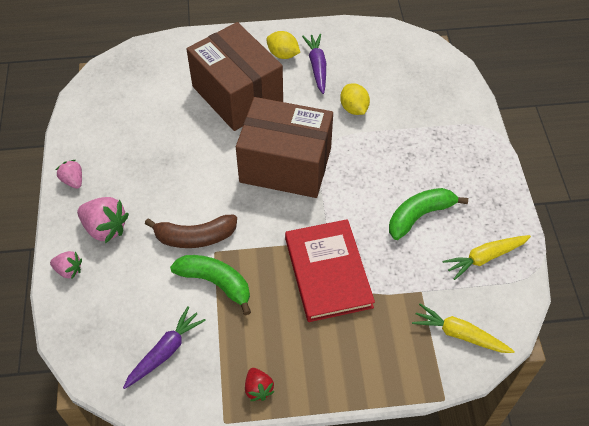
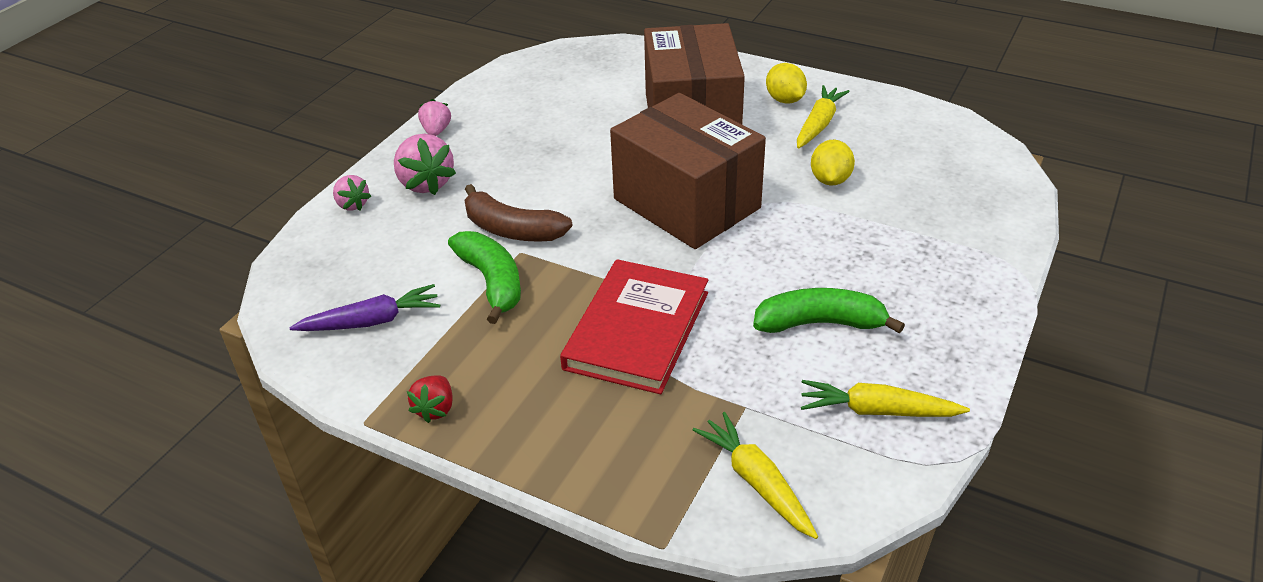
camera: 35 degrees right, 15 degrees down
(317, 67) = (818, 124): purple carrot -> yellow carrot

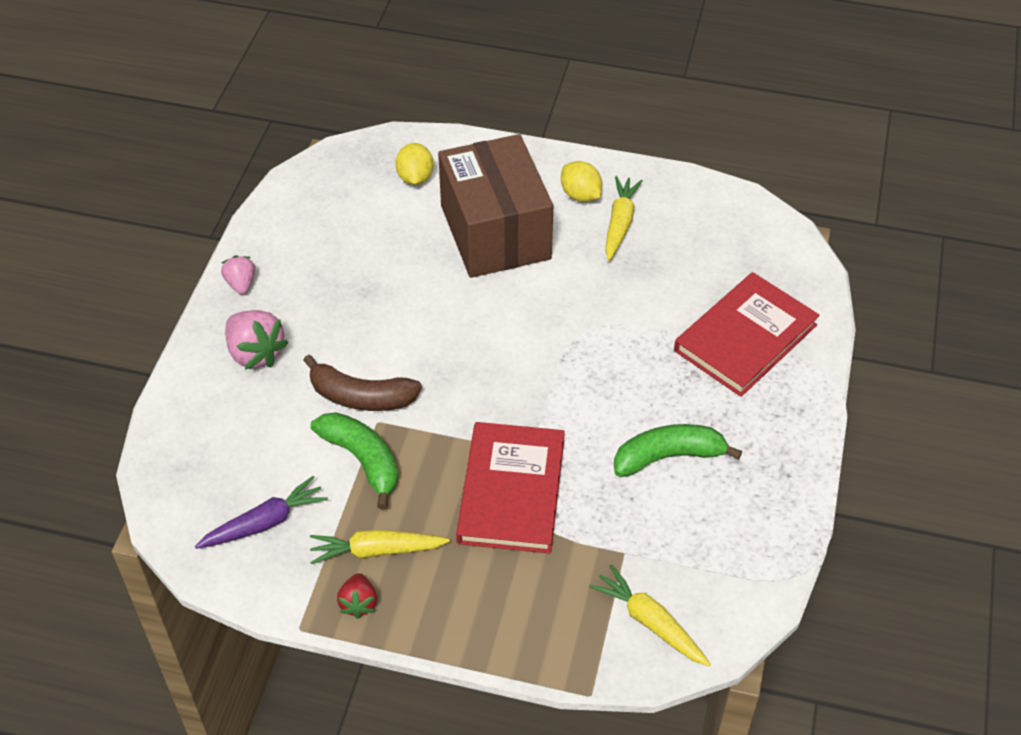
camera: 15 degrees left, 10 degrees up
(352, 204) = (191, 390): pink strawberry -> none
(686, 203) = (518, 340): brown box -> none
(830, 180) = (644, 292): yellow lemon -> yellow lemon (415, 178)
(877, 411) = (733, 537): yellow carrot -> yellow carrot (377, 551)
(931, 230) = (745, 338): none -> red book

